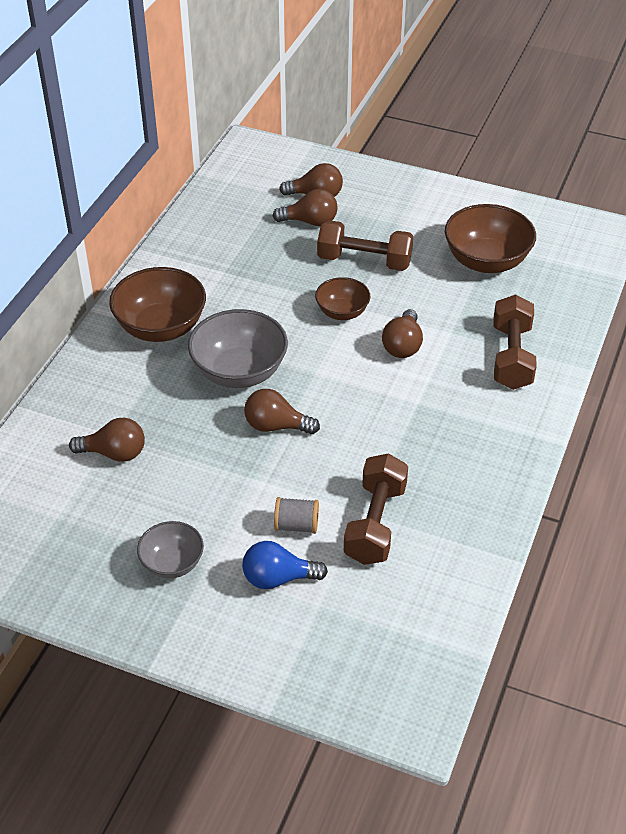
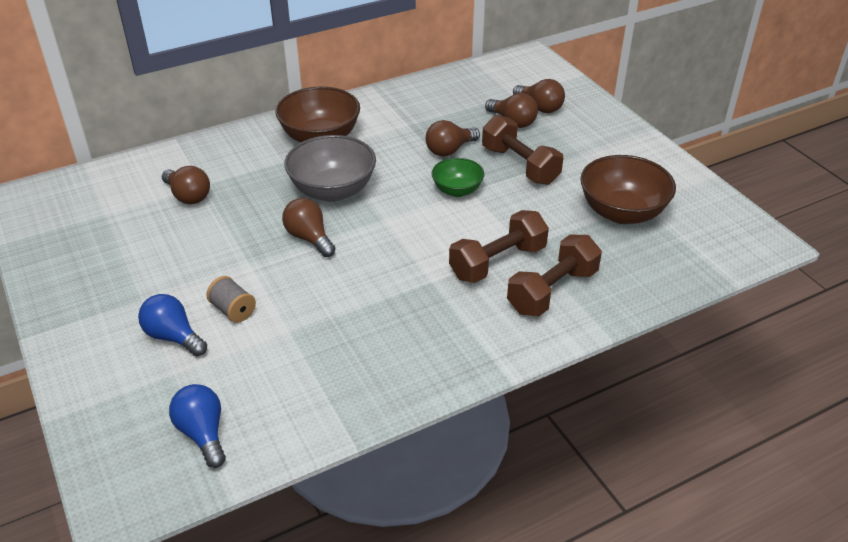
camera: 40 degrees right, 5 degrees down
(172, 563) = (126, 283): grey bowl -> none
(342, 312) = (457, 190): brown bowl -> green bowl
(375, 523) = (287, 344): brown dumbbell -> brown dumbbell (497, 262)
(403, 345) = (473, 236): brown light bulb -> brown light bulb (449, 150)
(404, 631) = (203, 433): none -> blue light bulb

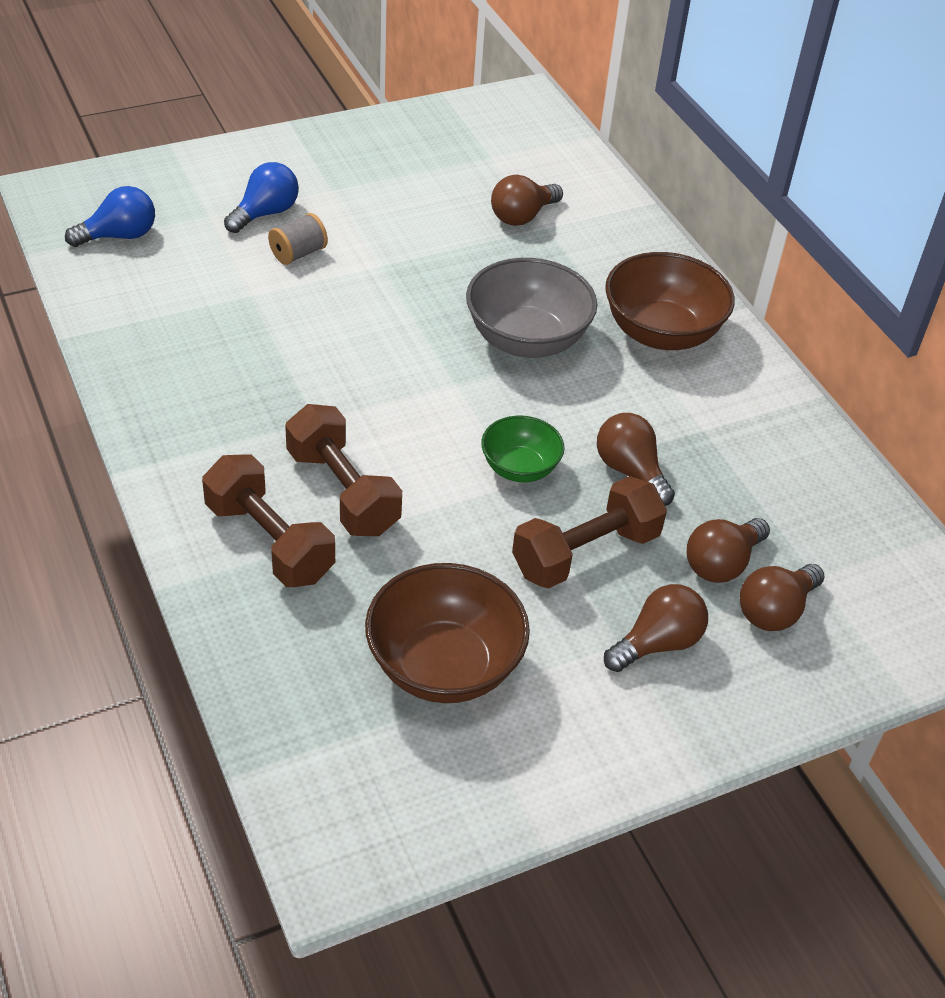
camera: 90 degrees right, 5 degrees up
(309, 238) = (423, 315): brown light bulb -> brown light bulb (657, 643)

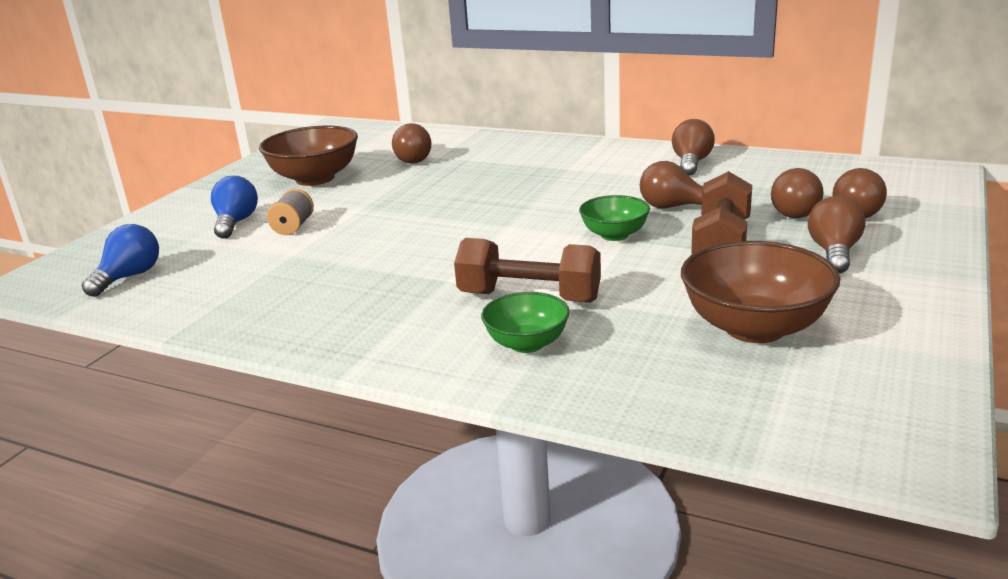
camera: 35 degrees left, 20 degrees down
(269, 541) = (527, 344): brown dumbbell -> green bowl
(527, 340) = (513, 193): grey bowl -> none
(661, 333) = (580, 161): brown bowl -> brown bowl (315, 178)
(757, 418) = (691, 163): none -> brown light bulb

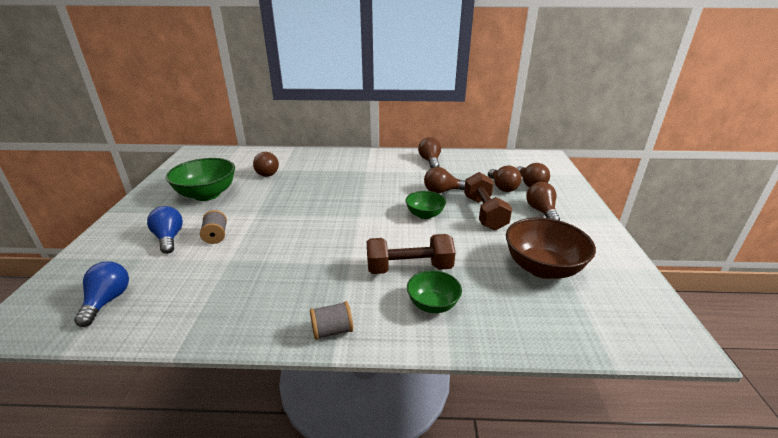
camera: 25 degrees left, 5 degrees up
(315, 178) = (207, 194): brown bowl -> green bowl
(363, 348) = (332, 331): none -> grey spool

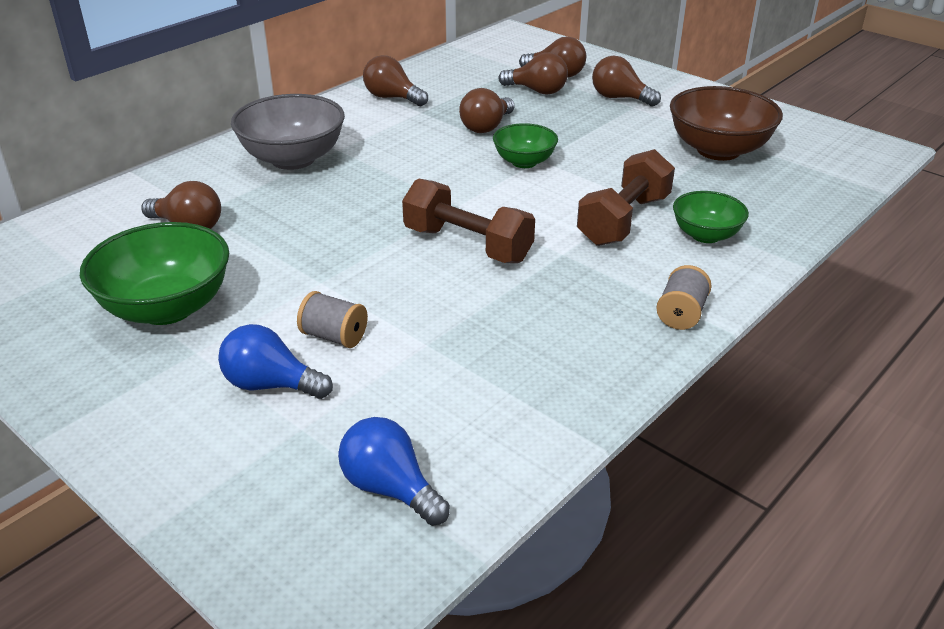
camera: 50 degrees left, 5 degrees up
(345, 167) = (293, 159): none -> grey bowl
(484, 213) = (576, 128): brown dumbbell -> brown dumbbell (467, 245)

